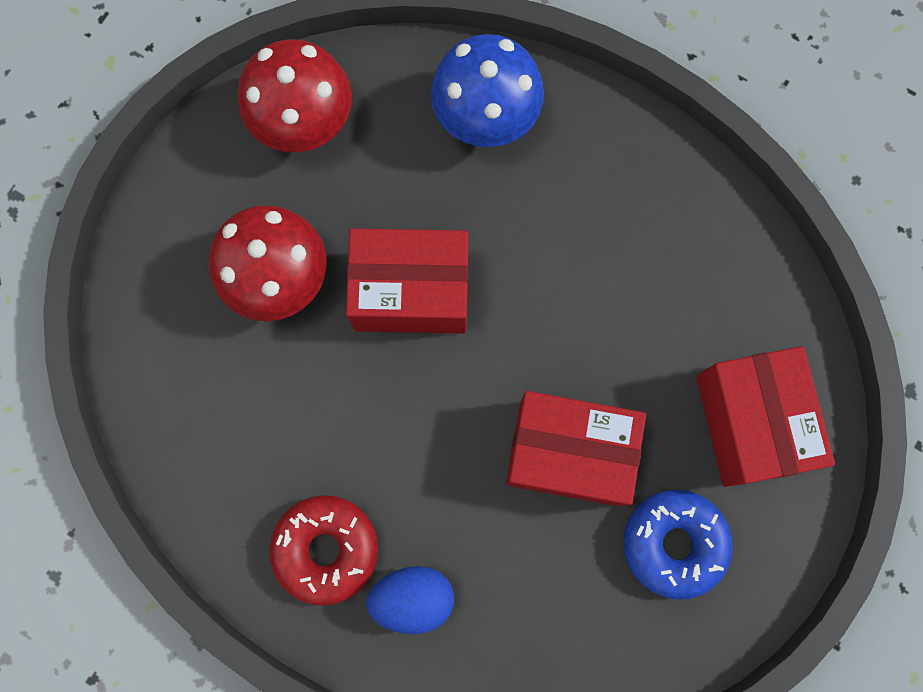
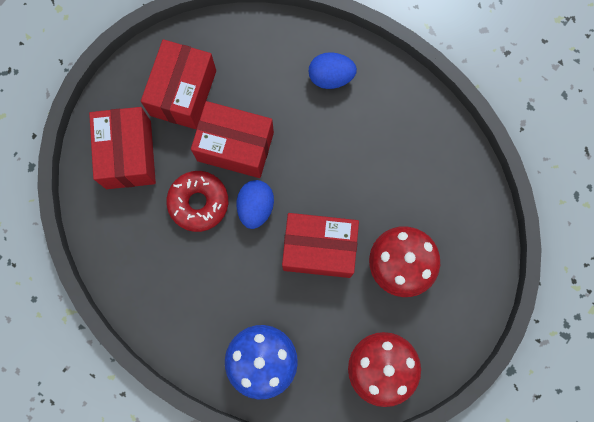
camera: 175 degrees left, 0 degrees up
(326, 549) = (377, 106): red donut -> red donut (198, 203)
(522, 351) = (256, 207): none -> blue egg
(674, 543) = (183, 93): blue donut -> red box

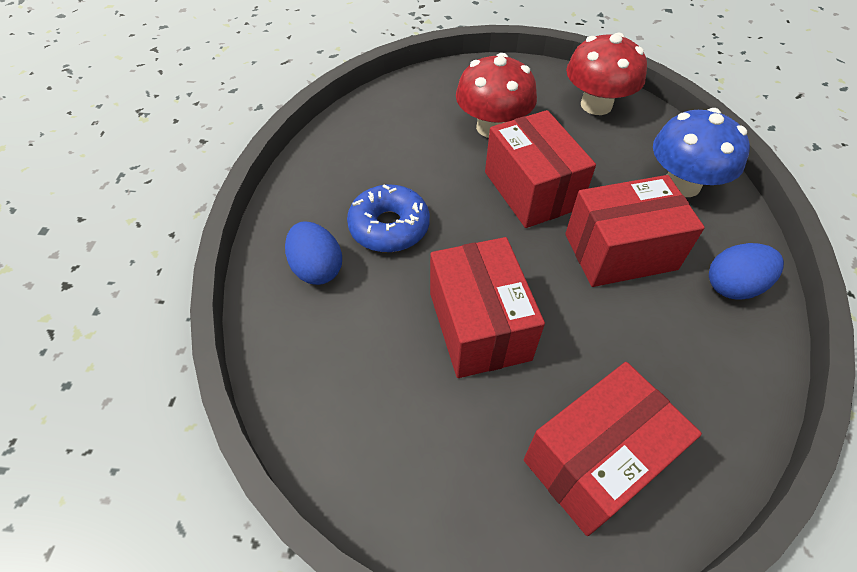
camera: 120 degrees left, 25 degrees down
(183, 93) = (448, 437): red box -> red box (620, 251)
(198, 203) = (583, 328): red donut -> none
(256, 207) = (536, 266): blue egg -> blue egg (733, 286)
(340, 135) = (389, 227): none -> blue donut

